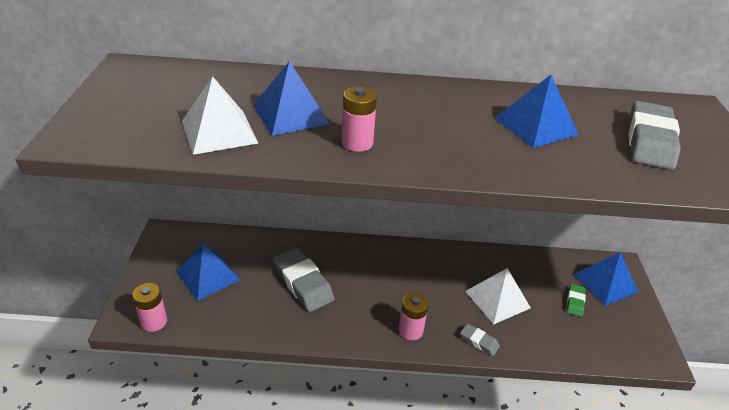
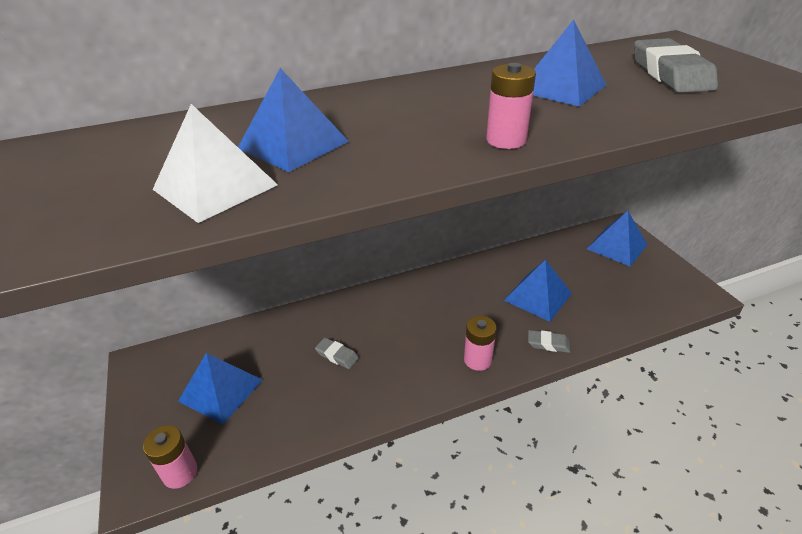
camera: 20 degrees left, 0 degrees up
(303, 283) = (337, 355): grey eraser -> grey eraser, size x0.49
(357, 143) = (398, 151): pink battery -> pink battery (506, 140)
(497, 299) = (538, 296): white pyramid -> blue pyramid
(575, 302) = (604, 273): green eraser -> none

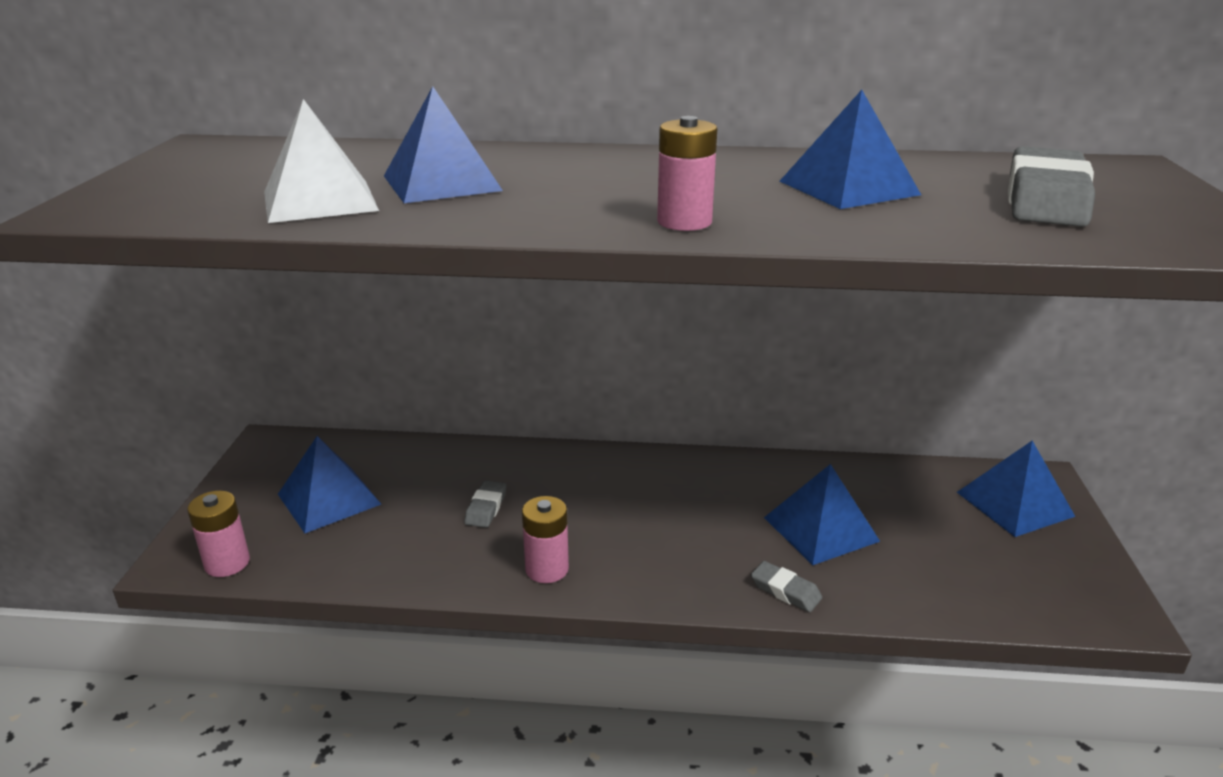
camera: 25 degrees right, 10 degrees down
(337, 355) = (486, 508): grey eraser -> grey eraser turned 45 degrees clockwise
(477, 360) = (664, 574): pink battery -> pink battery (547, 569)

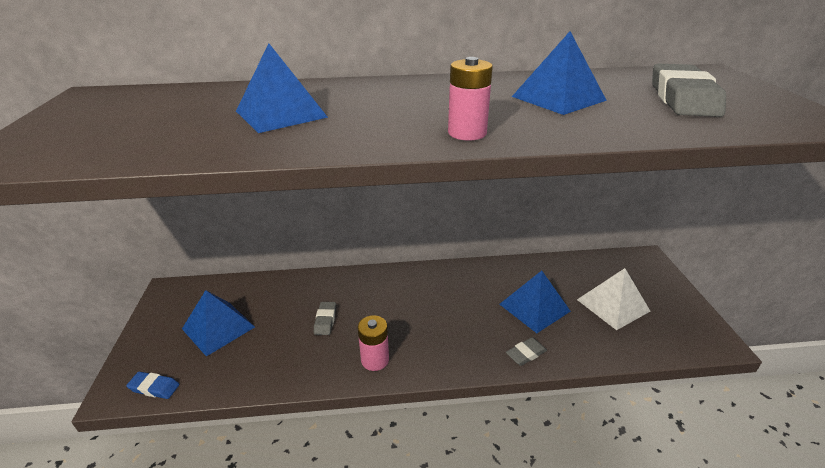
camera: 10 degrees left, 5 degrees up
(227, 563) = (154, 387): pink battery -> blue eraser
(319, 201) = (192, 136): white pyramid -> white pyramid (612, 305)
(785, 591) = (526, 354): grey eraser -> grey eraser turned 60 degrees counterclockwise
(1014, 504) = (637, 276): blue pyramid -> none

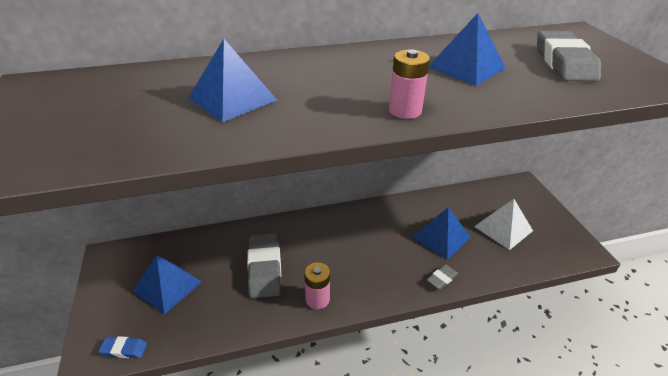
camera: 10 degrees left, 5 degrees up
(325, 320) = (265, 268): grey eraser -> grey eraser, size x2.04

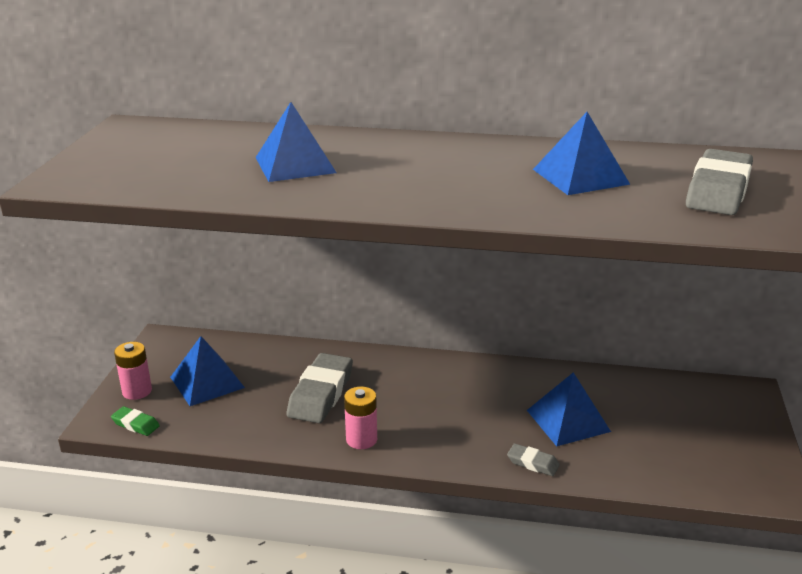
camera: 25 degrees right, 10 degrees down
(124, 349) = (136, 424): blue eraser -> green eraser
(405, 111) = (456, 203): pink battery -> pink battery (137, 391)
(442, 279) = (533, 463): grey eraser -> grey eraser turned 45 degrees clockwise
(503, 228) = (668, 434): white pyramid -> none

